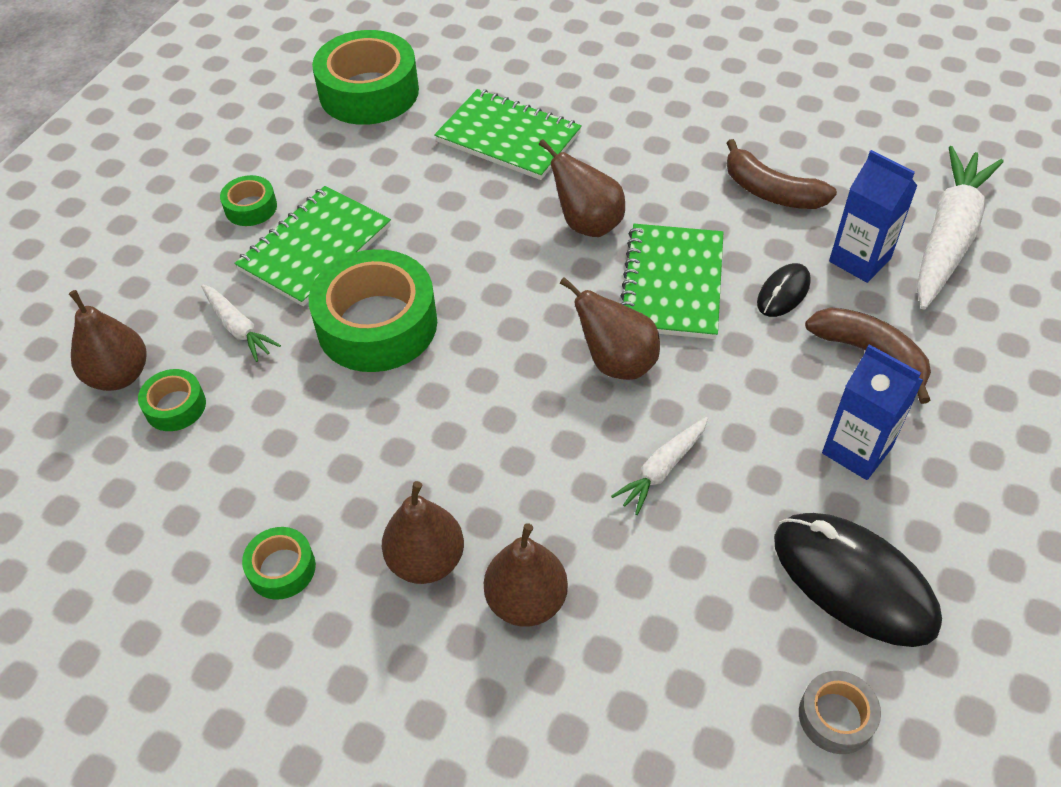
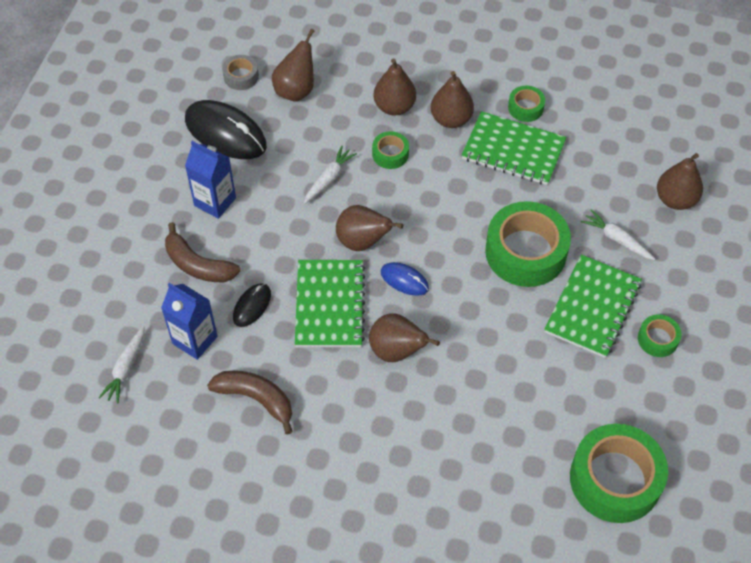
camera: 170 degrees right, 5 degrees up
(175, 406) = (629, 184): green tape -> green tape (390, 154)
(508, 137) = (476, 436): green notebook -> green notebook (513, 150)
(562, 304) = (404, 280): none -> blue mouse
(718, 665) = (296, 90): none -> brown pear
(948, 237) = (126, 368): white carrot -> white carrot, size x0.50

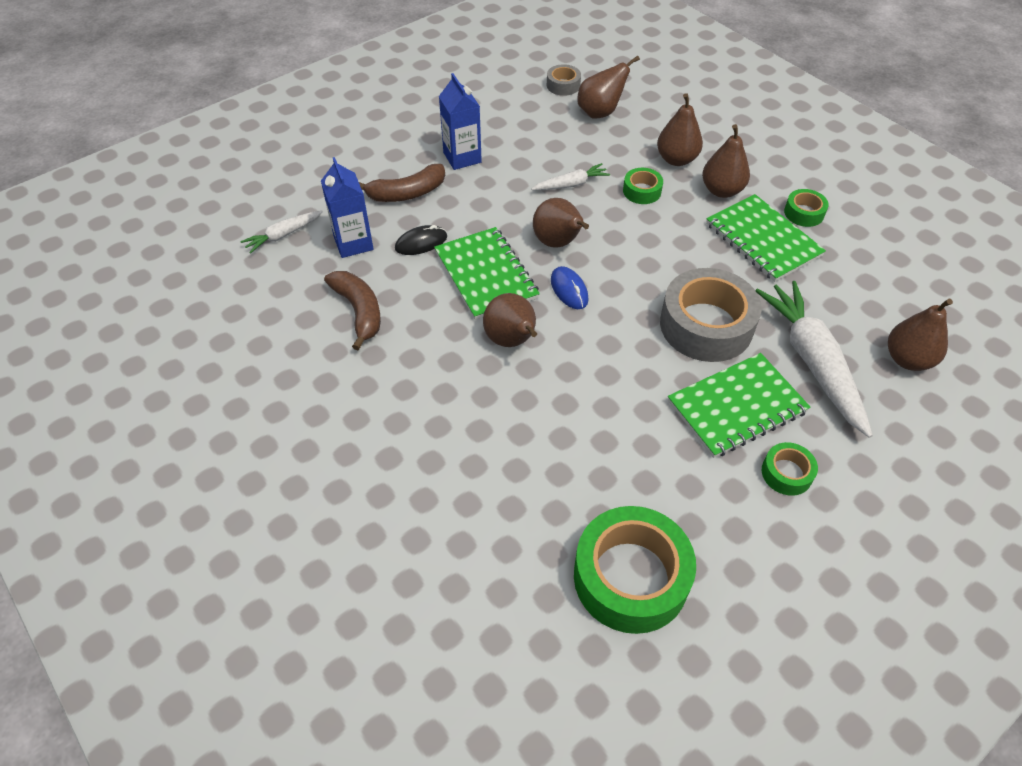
camera: 35 degrees right, 5 degrees down
(197, 265) = (407, 193): brown banana -> brown banana turned 90 degrees counterclockwise
(225, 133) = (515, 116): black mouse -> none
(330, 305) = (486, 275): green notebook -> green notebook turned 60 degrees counterclockwise
(525, 252) = (706, 325): green tape -> grey tape
(616, 239) = (812, 361): white carrot -> white carrot, size x2.00

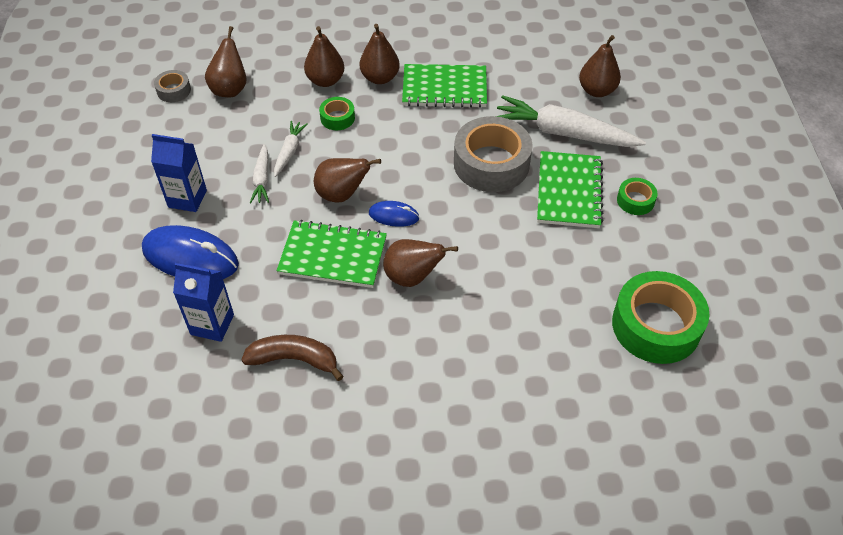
camera: 55 degrees left, 0 degrees up
(283, 235) = (150, 372): white carrot -> white carrot (262, 179)
(407, 193) = (190, 257): brown banana -> blue mouse
(421, 243) = (258, 278): black mouse -> none
(804, 213) = (440, 54): green tape -> none

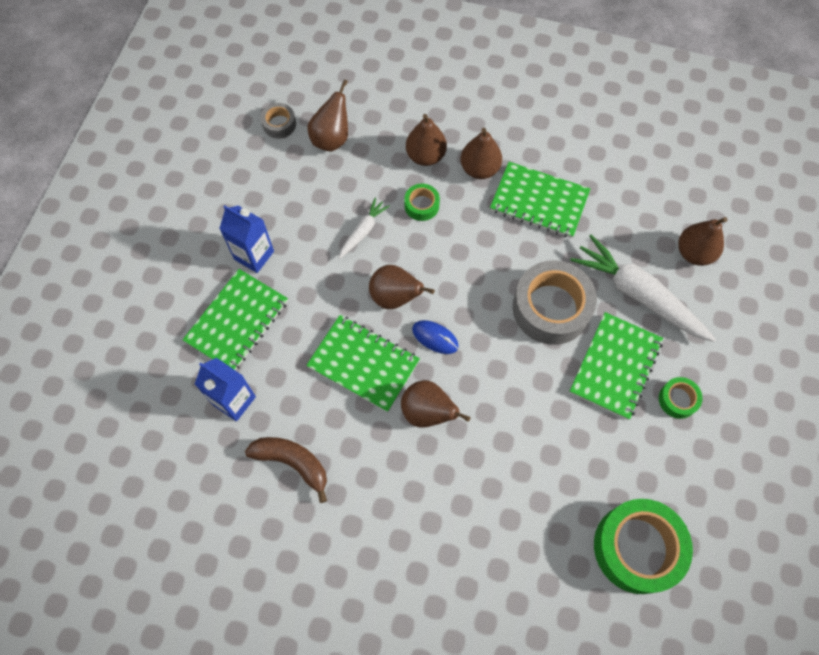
camera: 20 degrees right, 15 degrees up
(190, 257) = (237, 321): blue mouse -> green notebook
(262, 179) = (327, 255): white carrot -> none

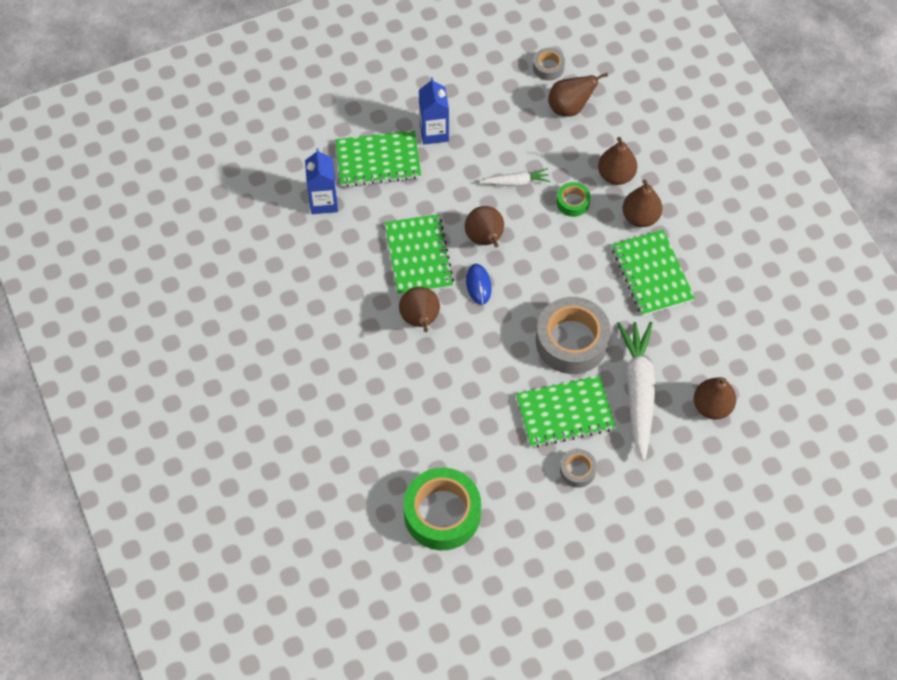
camera: 50 degrees right, 5 degrees down
(293, 463) = (314, 267): brown banana -> none
(677, 400) = (577, 470): green tape -> grey tape

